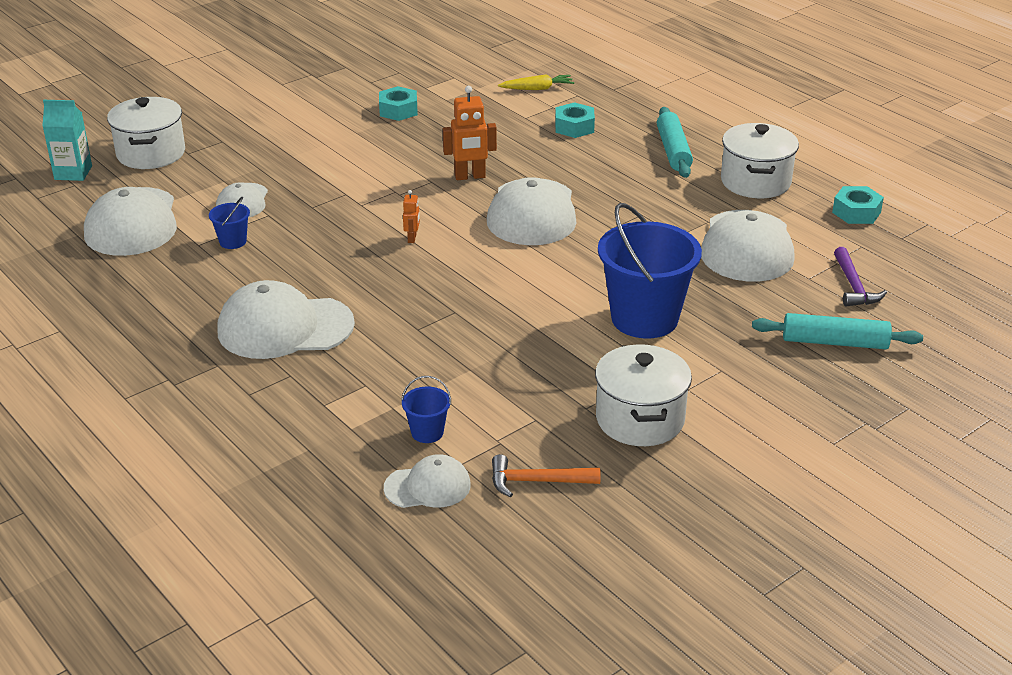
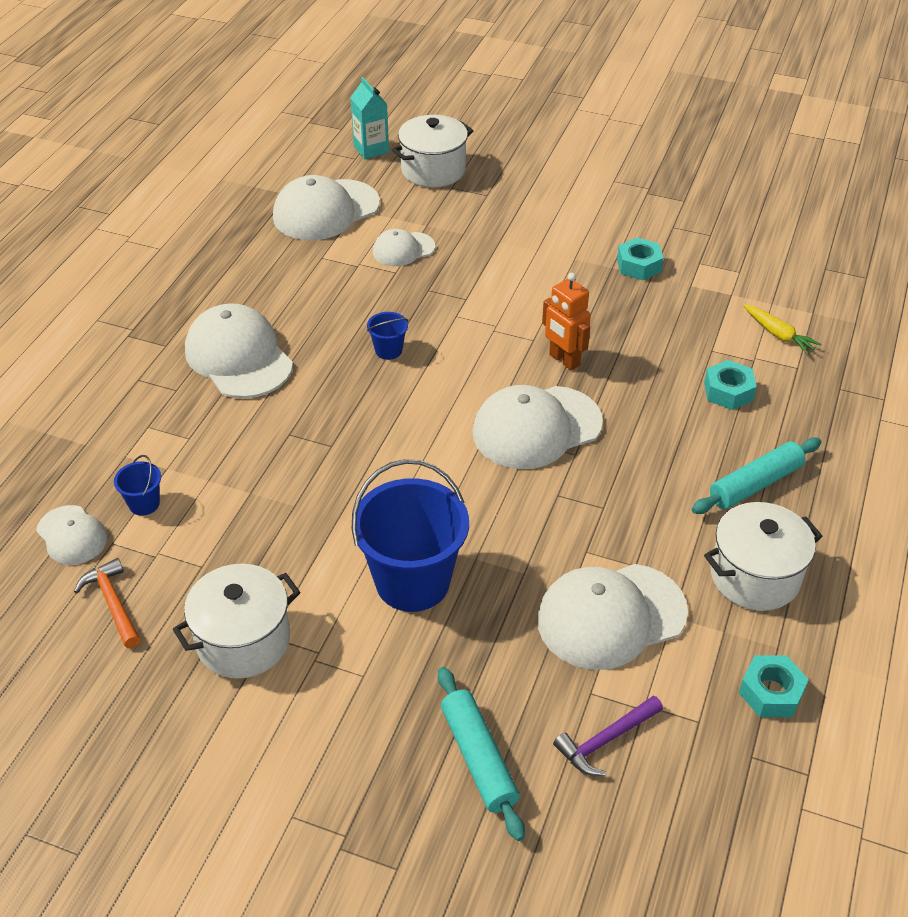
camera: 60 degrees right, 10 degrees up
(233, 241) = (340, 272): blue bucket -> blue bucket (388, 350)
(412, 238) = (427, 369): orange robot -> none

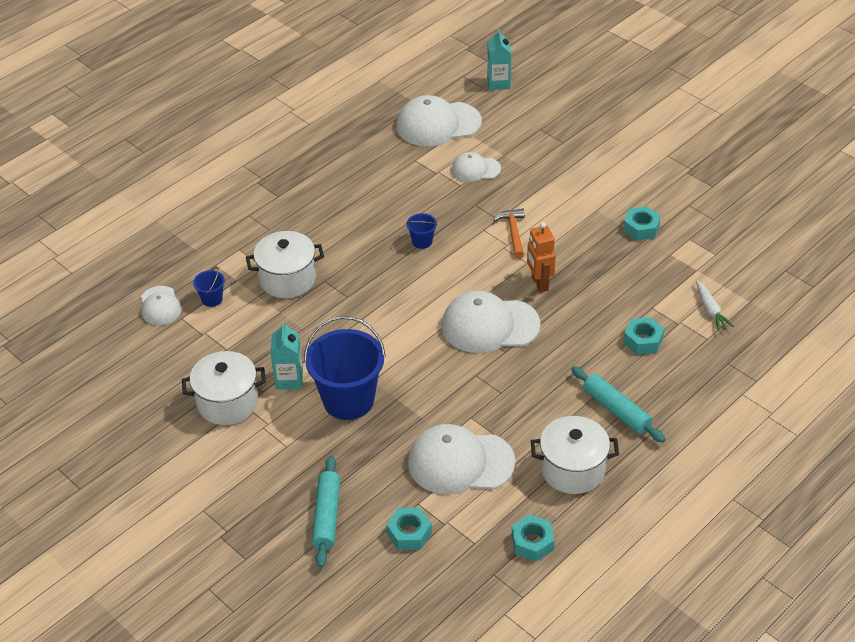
camera: 25 degrees right, 0 degrees up
(113, 603) = (164, 355): orange hammer -> orange hammer (513, 233)
(238, 357) = (320, 218): white cap -> none
(314, 579) = (289, 379): none -> turquoise carton
(433, 170) = (534, 112): white pot -> white pot (287, 279)
(606, 740) = (409, 533): purple hammer -> turquoise nut
(755, 484) = (616, 410): turquoise rolling pin -> turquoise rolling pin turned 60 degrees clockwise
(778, 335) = (710, 310): yellow carrot -> white carrot

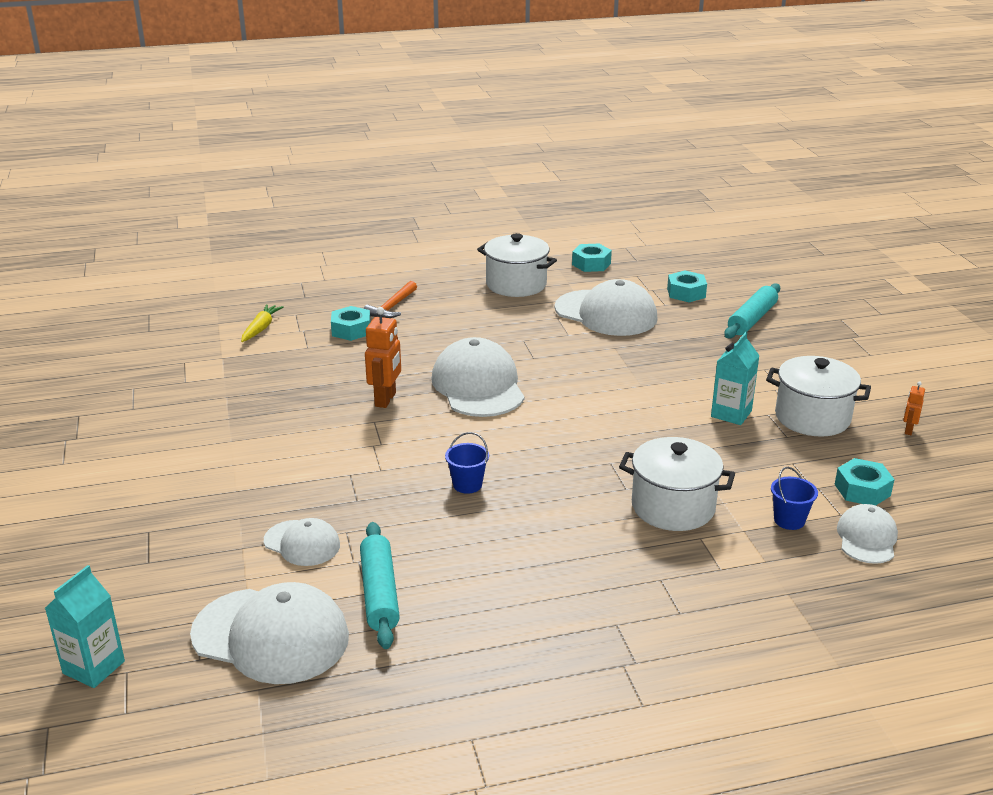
camera: 150 degrees left, 15 degrees down
(151, 420) = (908, 430): none -> orange robot
(348, 400) = (677, 379): blue bucket -> none
(489, 325) = (478, 386): white cap -> white cap turned 135 degrees counterclockwise
(513, 233) = (351, 453): orange hammer -> orange hammer (392, 307)
(616, 410) = (437, 301): turquoise rolling pin -> turquoise rolling pin (379, 593)
(641, 228) = (214, 406): turquoise nut -> turquoise nut (862, 490)
(710, 310) = (261, 328): white carrot -> yellow carrot

